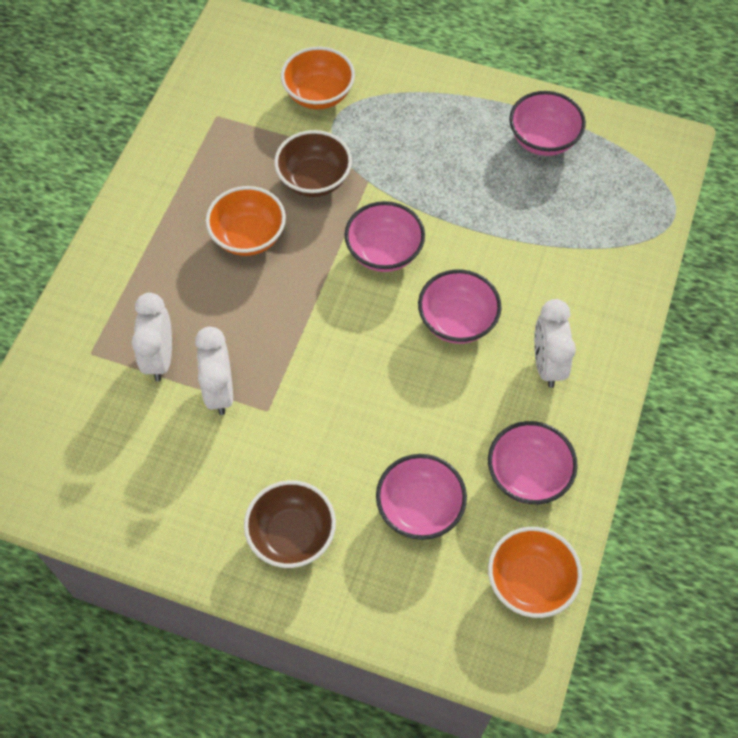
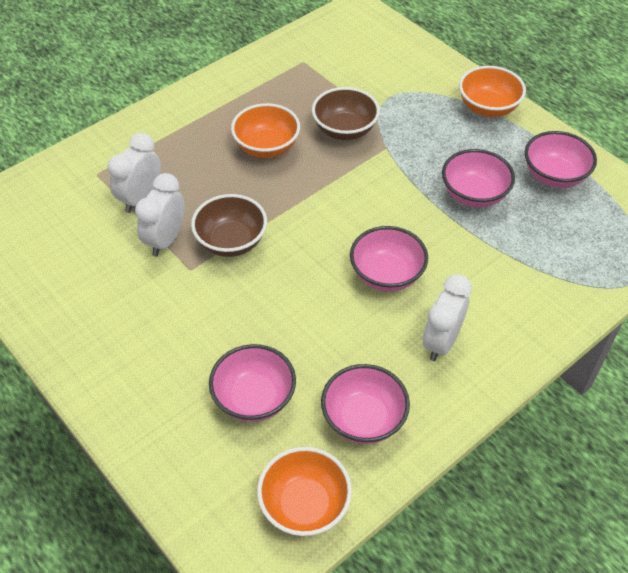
camera: 30 degrees right, 10 degrees down
(292, 535) = (140, 366): brown bowl -> brown bowl (231, 241)
(318, 95) = (390, 76): orange bowl -> orange bowl (488, 108)
(384, 252) = (363, 200): pink bowl -> pink bowl (474, 194)

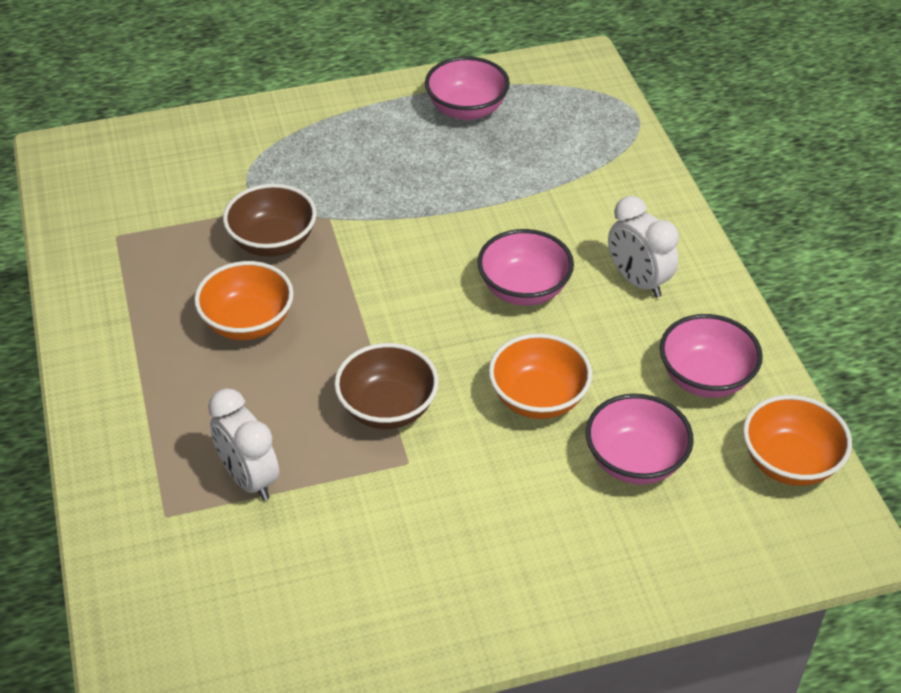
camera: 65 degrees left, 5 degrees down
(165, 240) = (342, 473): white clock -> none
(474, 194) = (452, 177): pink bowl -> none
(488, 108) = (329, 114): orange bowl -> orange bowl (538, 398)

